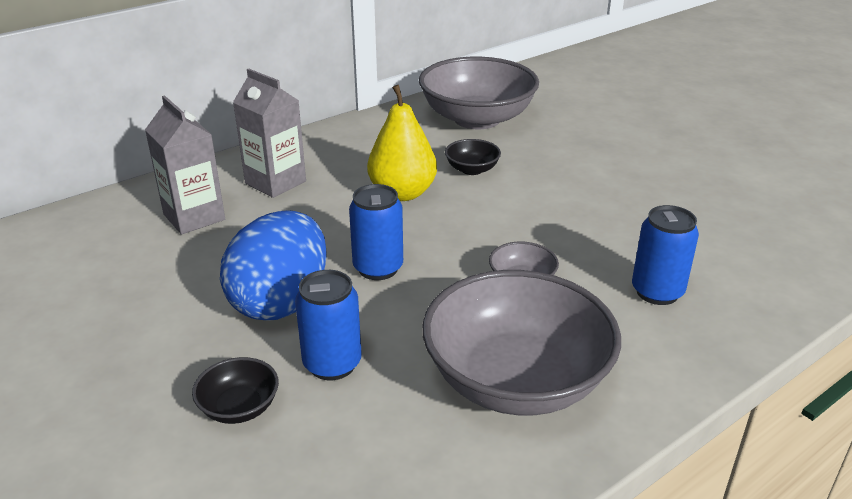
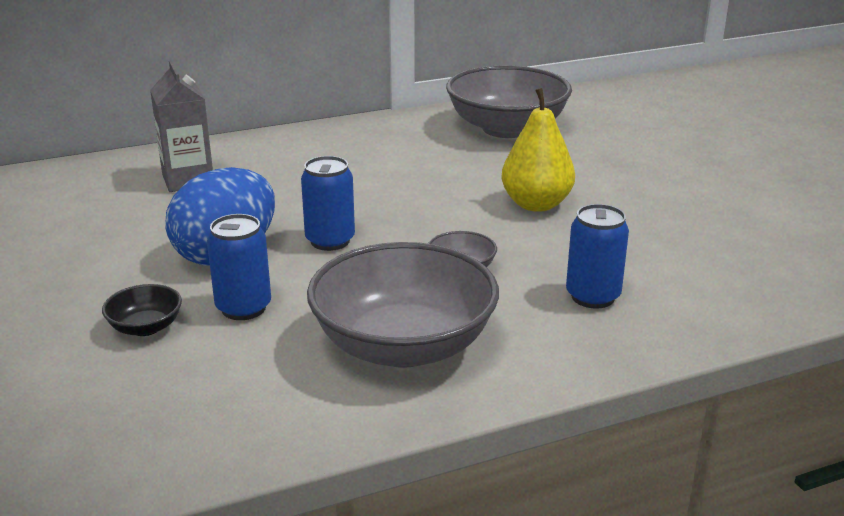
camera: 15 degrees right, 5 degrees down
(275, 182) = (276, 161): grey carton -> none
(402, 193) = (391, 183): yellow pear -> yellow pear (536, 204)
(472, 169) = (473, 171): black bowl -> none

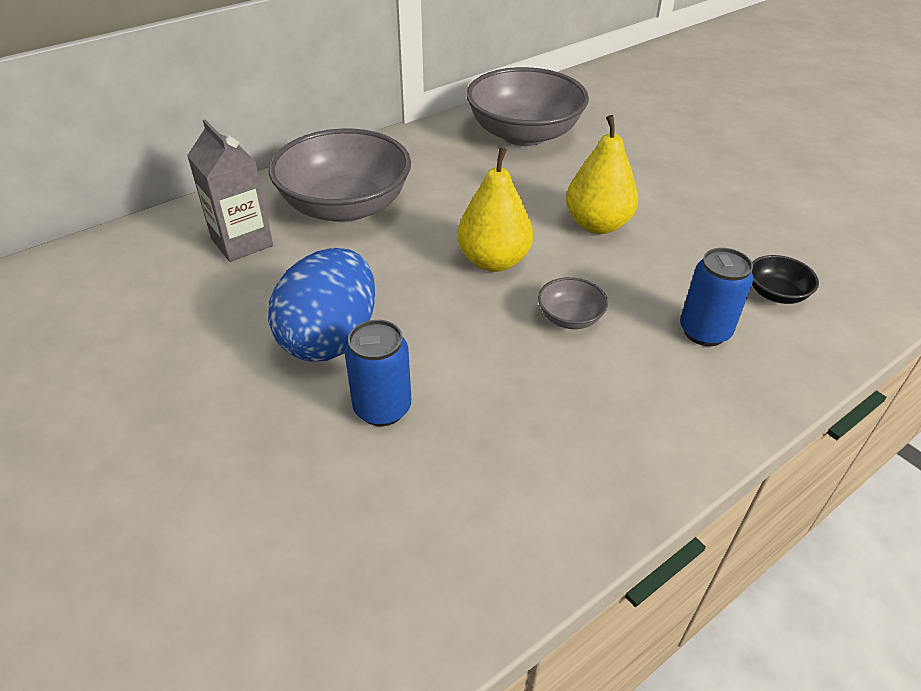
camera: 15 degrees left, 15 degrees up
(145, 327) = (291, 455): black bowl -> black bowl (776, 294)
(330, 241) = (426, 302): blue can -> none
(403, 345) = (564, 428): grey bowl -> grey bowl (345, 206)
(413, 219) = (493, 261): none -> yellow pear

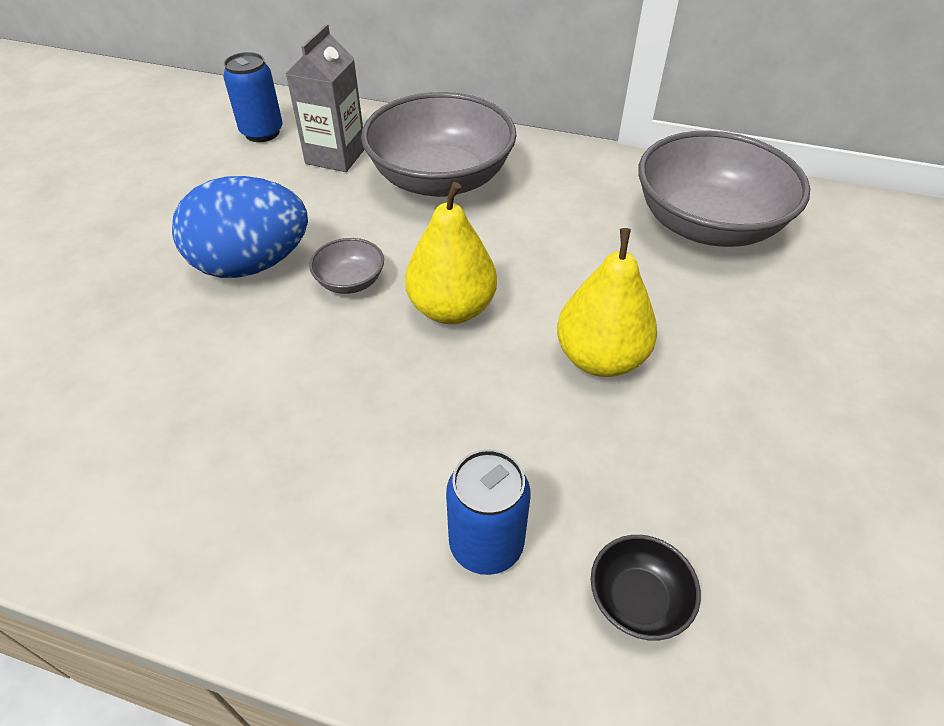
camera: 55 degrees right, 5 degrees up
(382, 408) = (184, 338): blue can -> blue can (262, 132)
(570, 318) = (409, 408): grey bowl -> grey bowl (350, 281)

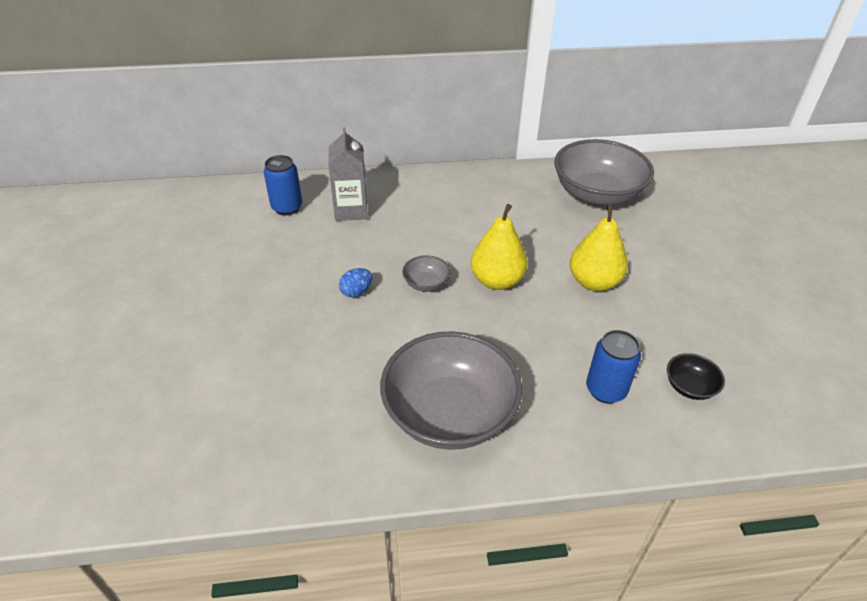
camera: 25 degrees left, 5 degrees down
(252, 264) = (356, 292): blue egg -> blue egg, size x0.42
(440, 179) = (430, 208): grey bowl -> grey bowl (449, 413)

